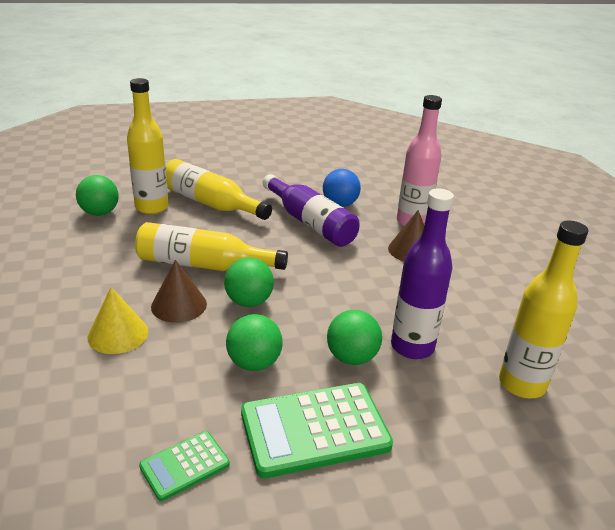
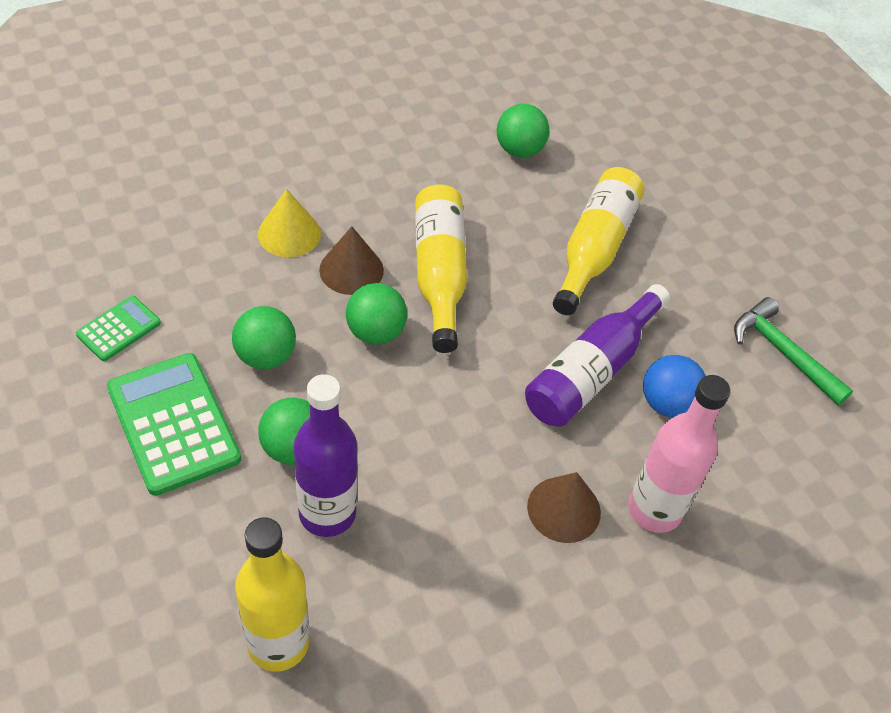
camera: 75 degrees right, 20 degrees up
(152, 207) = (554, 193): yellow bottle -> none
(185, 465) = (118, 329): green calculator -> green calculator turned 90 degrees clockwise
(312, 167) = (782, 352): none -> green hammer

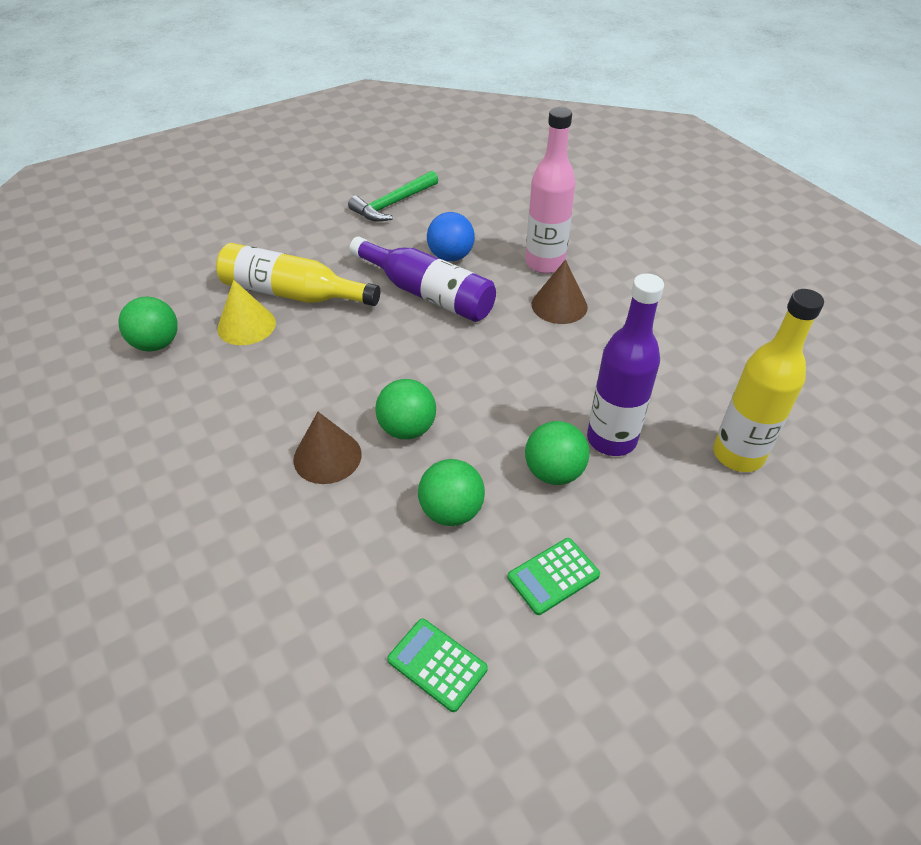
camera: 90 degrees left, 5 degrees down
(173, 424) = (553, 576): green calculator -> green calculator, size x0.53
(289, 233) = (275, 518): yellow cone -> yellow cone (246, 325)
(439, 274) = (328, 390): yellow bottle -> none

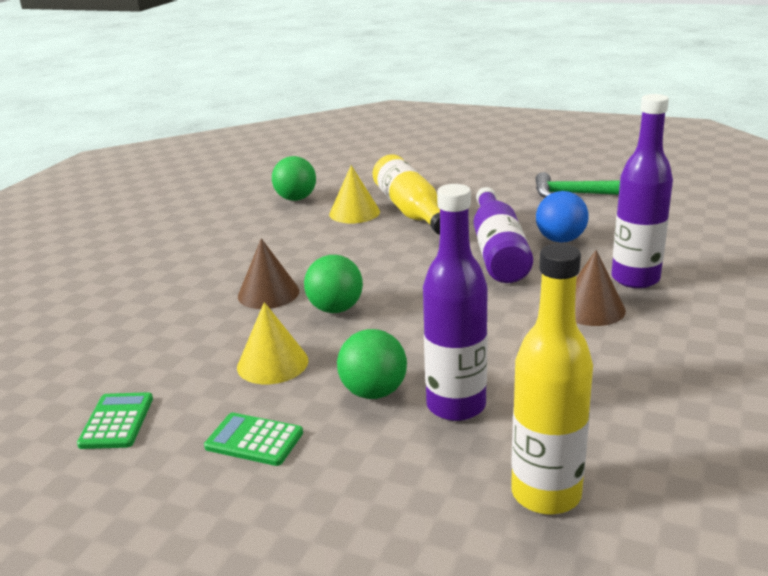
camera: 55 degrees right, 20 degrees down
(451, 511) = (272, 363): green ball -> yellow cone
(545, 263) = (635, 279): pink bottle -> purple bottle

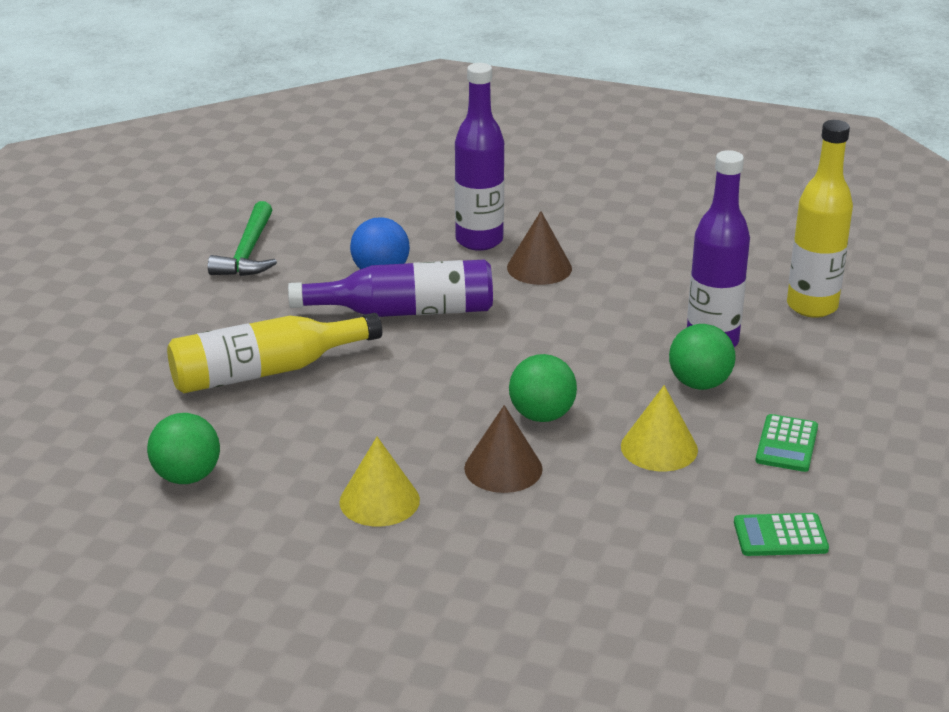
camera: 95 degrees left, 5 degrees up
(354, 213) = (260, 417): yellow cone -> yellow cone (379, 500)

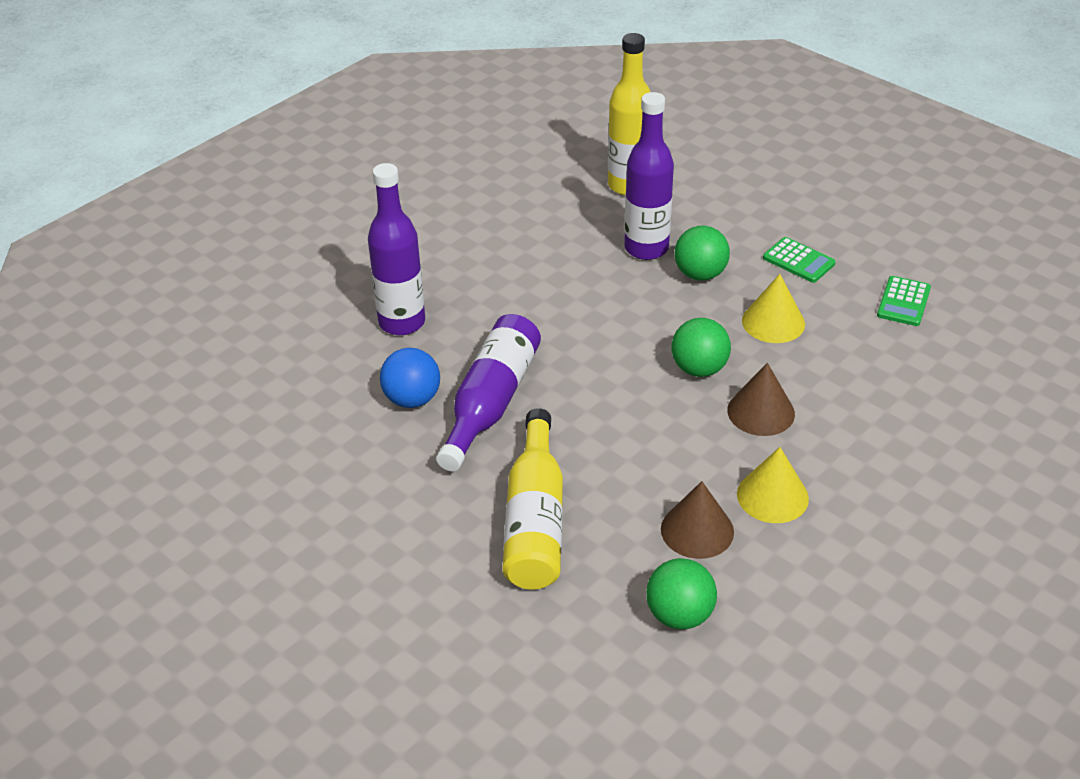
camera: 65 degrees left, 10 degrees up
(248, 253) = (306, 481): green hammer -> none
(539, 268) = (474, 301): brown cone -> brown cone (697, 530)

